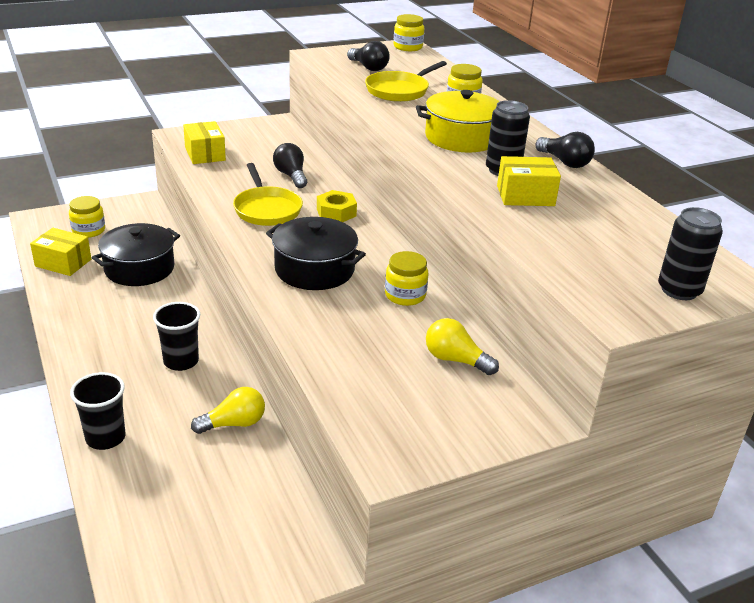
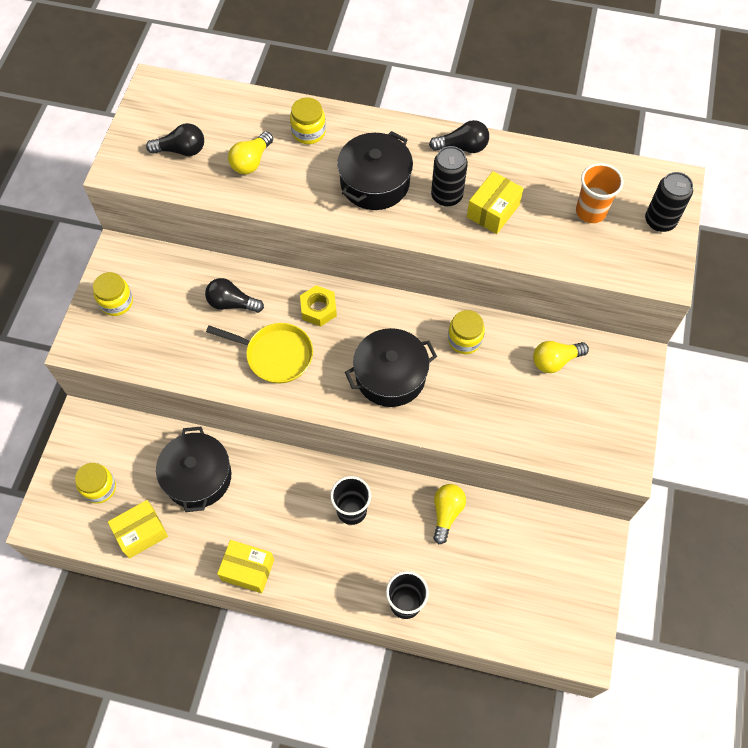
camera: 50 degrees left, 30 degrees up
(205, 154) = (136, 346): yellow box -> yellow box (248, 570)
(399, 90) = (251, 161): yellow pan -> yellow light bulb
(408, 47) = (158, 87): yellow jar -> yellow jar (116, 302)
(461, 138) = (375, 182): yellow pot -> black pot
(615, 245) = (590, 211): none -> orange cup

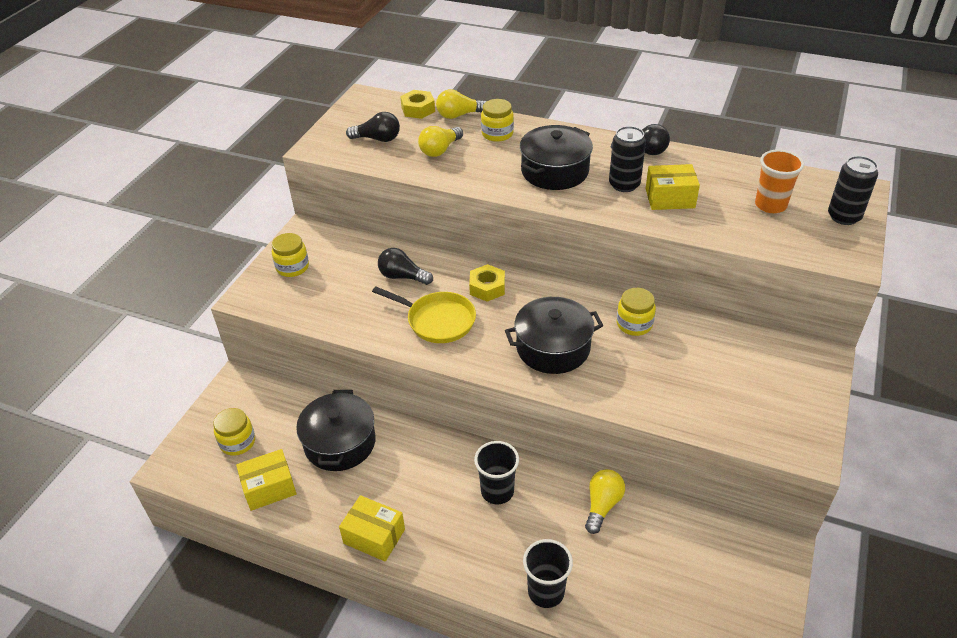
camera: 10 degrees right, 20 degrees down
(217, 101) = (418, 109): none -> yellow nut
(493, 211) = (670, 198): yellow box -> yellow box turned 45 degrees clockwise
(555, 361) = (731, 350): yellow light bulb -> yellow light bulb (459, 115)

